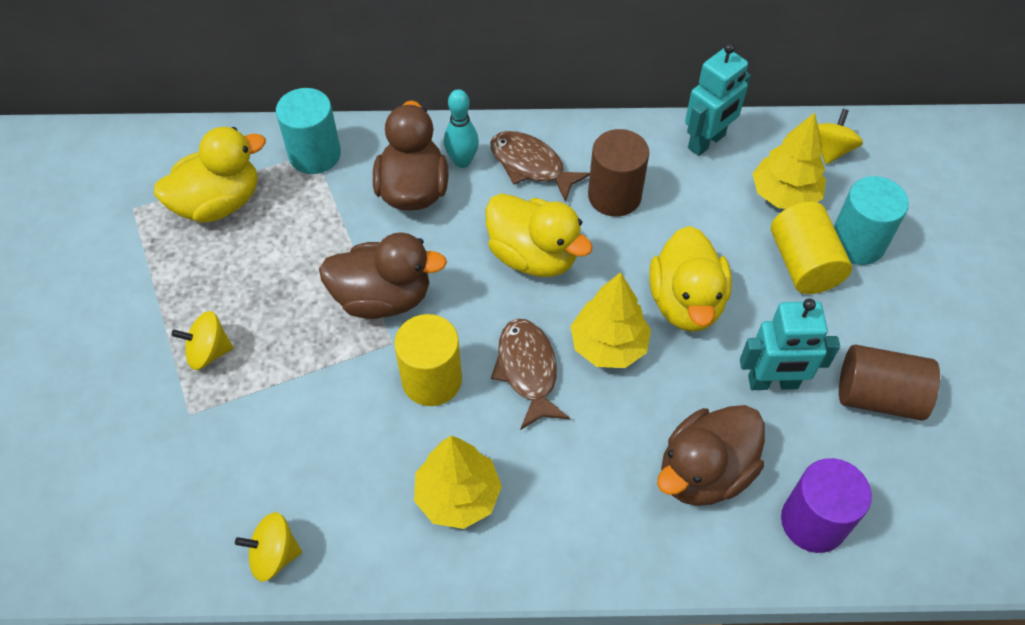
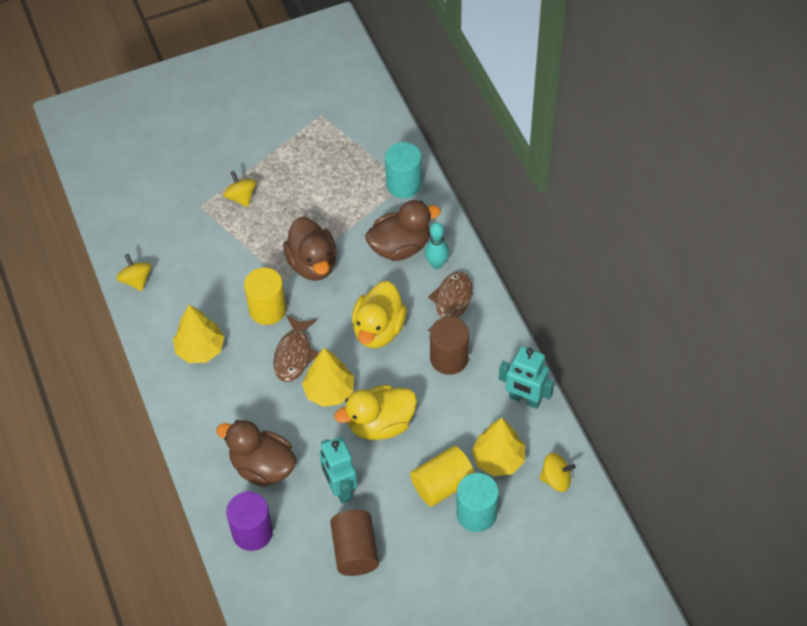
camera: 70 degrees right, 0 degrees up
(219, 203) = (343, 154): yellow duck -> none
(527, 370) = (294, 355): brown fish -> brown fish turned 135 degrees clockwise

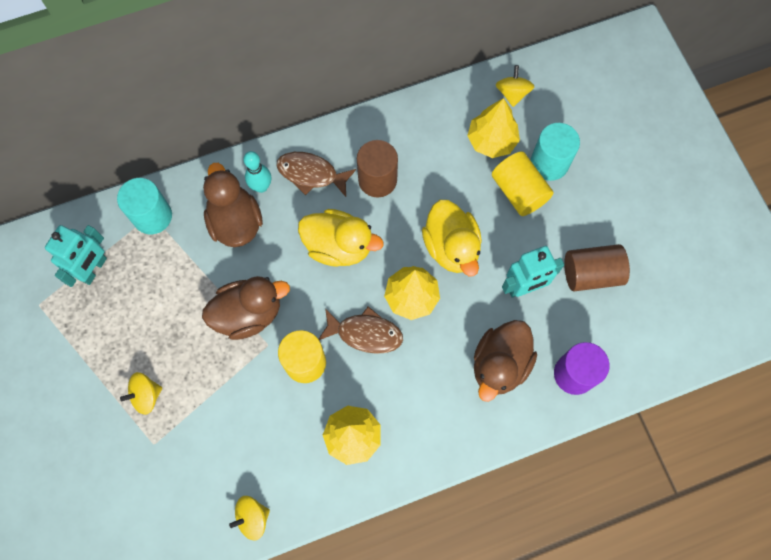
camera: 90 degrees left, 15 degrees up
(524, 399) = (427, 114): turquoise robot -> turquoise robot (94, 269)

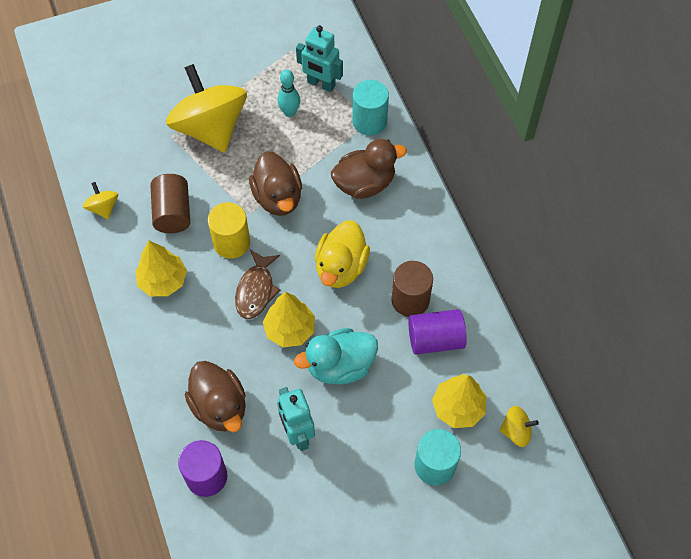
camera: 90 degrees right, 10 degrees down
(146, 396) = (210, 128): yellow spinning top -> yellow spinning top, size x2.40
(261, 186) = (400, 202): turquoise bowling pin -> turquoise bowling pin (289, 112)
(311, 174) = (414, 243): brown fish -> none
(421, 158) = (435, 339): none -> purple cylinder
(451, 247) = (340, 366): yellow duck -> turquoise duck
(500, 365) = (220, 406): brown duck -> brown duck turned 150 degrees counterclockwise
(519, 191) = (401, 432): yellow cylinder -> none
(591, 273) = (310, 500): brown cylinder -> brown cylinder (173, 213)

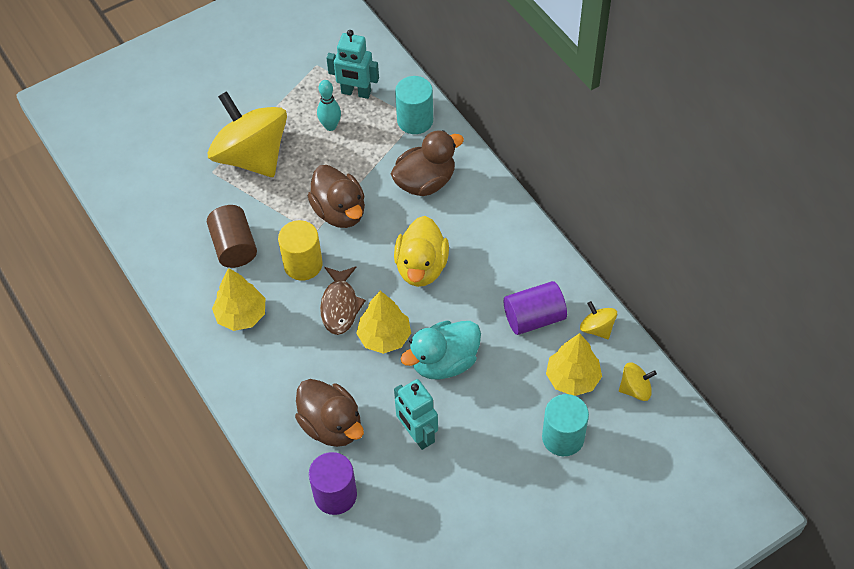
camera: 10 degrees left, 5 degrees down
(103, 208) = (160, 255): yellow spinning top -> yellow spinning top (597, 328)
(410, 300) = (499, 285): brown cylinder -> none

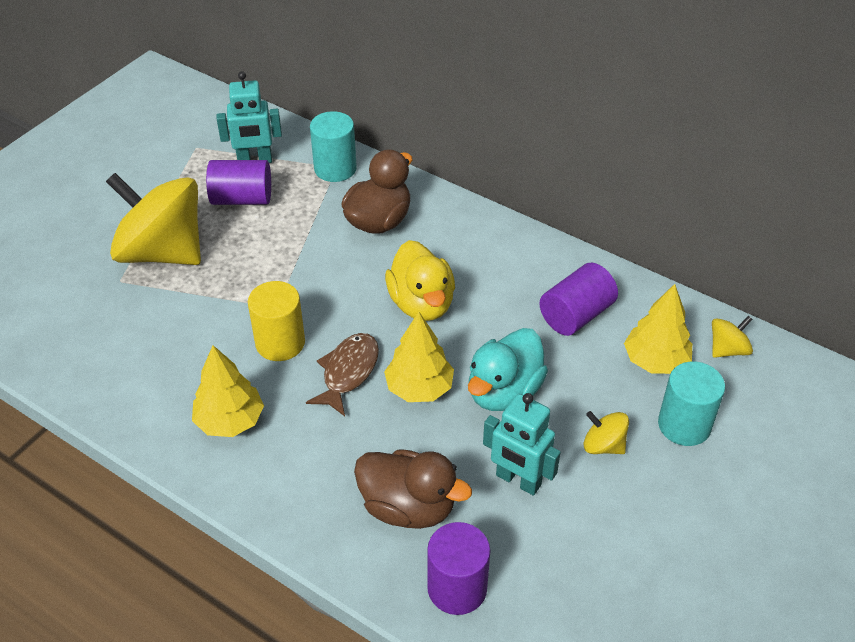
camera: 25 degrees left, 10 degrees down
(234, 246) = (185, 350): brown cylinder -> none
(330, 126) = (242, 198): turquoise bowling pin -> purple cylinder
(339, 211) = (296, 277): brown duck -> none
(340, 306) = (348, 372): brown fish -> brown fish turned 135 degrees counterclockwise
(597, 328) = (649, 304): yellow spinning top -> yellow spinning top (603, 445)

